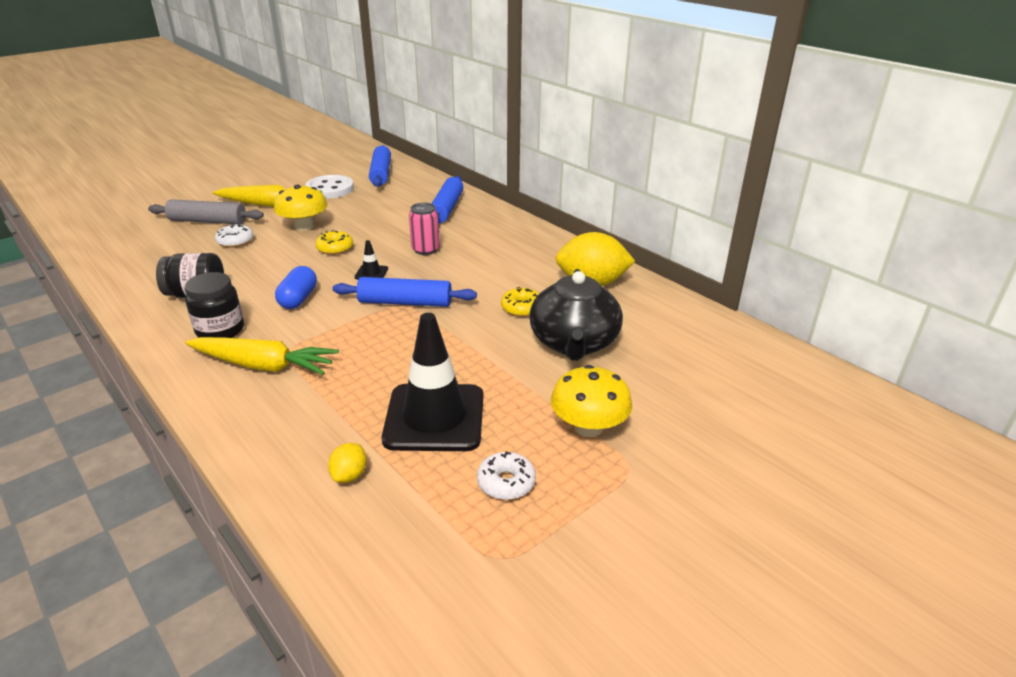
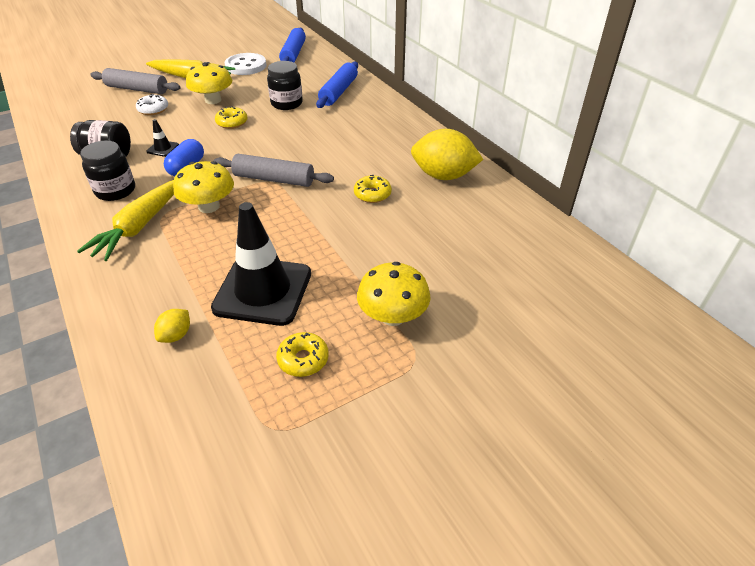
camera: 10 degrees right, 10 degrees up
(263, 366) = (139, 226): yellow carrot -> yellow carrot turned 90 degrees clockwise
(339, 337) = (209, 206): none -> yellow mushroom
(371, 273) = (254, 149): black traffic cone -> black traffic cone (163, 148)
(391, 224) = (286, 103): none -> black jar
(405, 302) = (274, 179): blue rolling pin -> grey rolling pin
(425, 250) = (307, 130): pink can -> none
(506, 482) = (303, 359): white donut -> yellow donut
(574, 343) = (407, 233): black teapot -> none

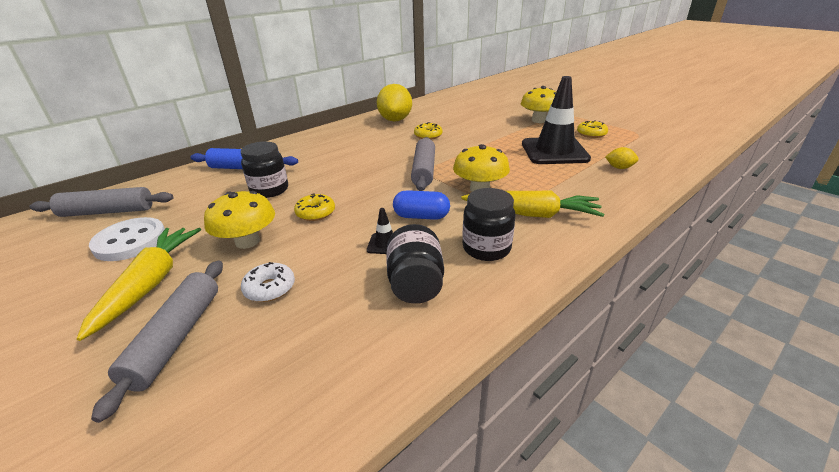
camera: 100 degrees left, 10 degrees down
(293, 54) = (108, 211): blue rolling pin -> grey rolling pin

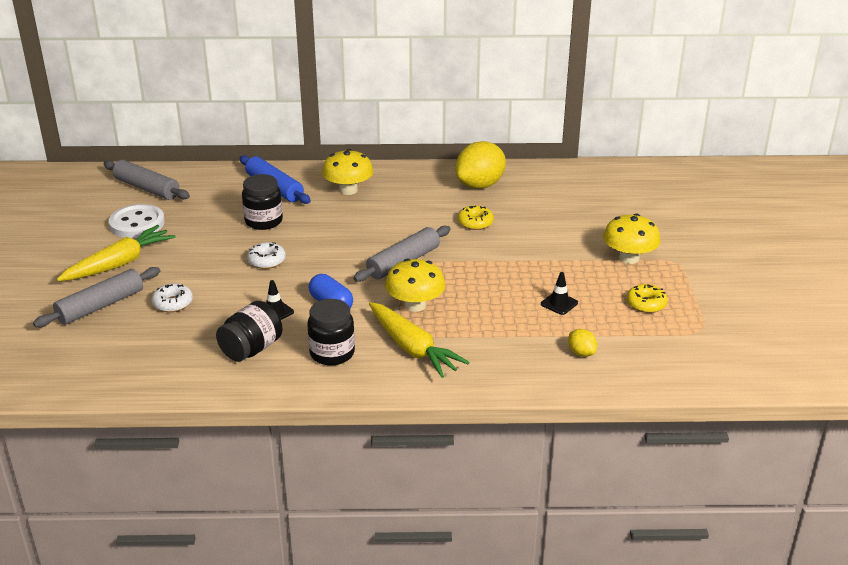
camera: 40 degrees right, 0 degrees up
(247, 241) = (198, 261): yellow mushroom -> yellow mushroom (348, 190)
(315, 213) = (267, 261): yellow donut -> white donut
(554, 151) = (559, 303): black traffic cone -> black traffic cone, size x0.40

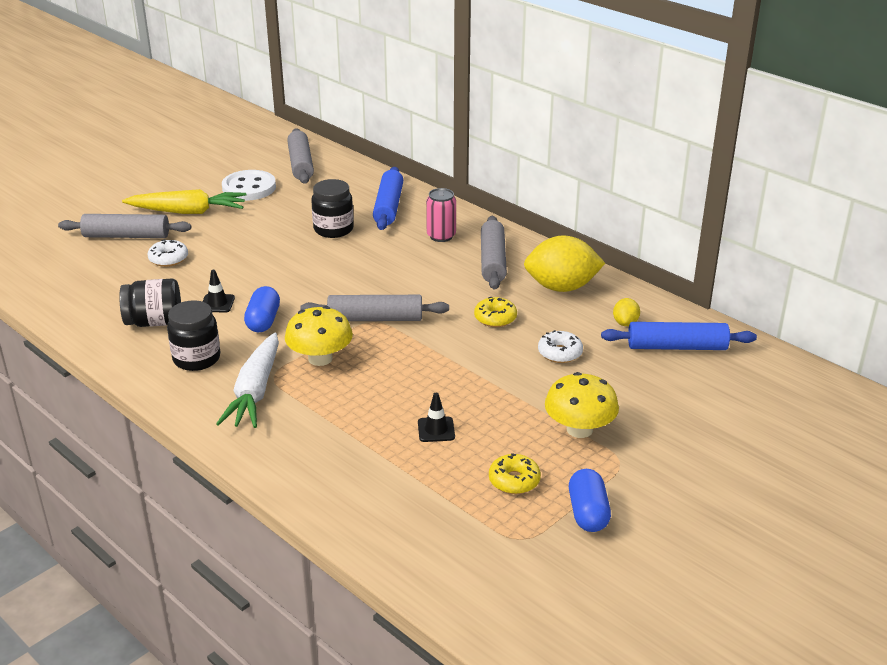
camera: 45 degrees right, 0 degrees up
(267, 261) = (281, 261): white donut -> white donut (560, 353)
(348, 190) = (441, 236): yellow mushroom -> pink can
(410, 189) = (493, 261): none -> grey rolling pin
(412, 348) = (255, 391): yellow carrot -> white carrot
(581, 353) = (373, 483): yellow lemon -> yellow lemon (625, 323)
(598, 187) = (676, 347): none -> blue rolling pin
(707, 297) = (588, 513): none -> blue capsule

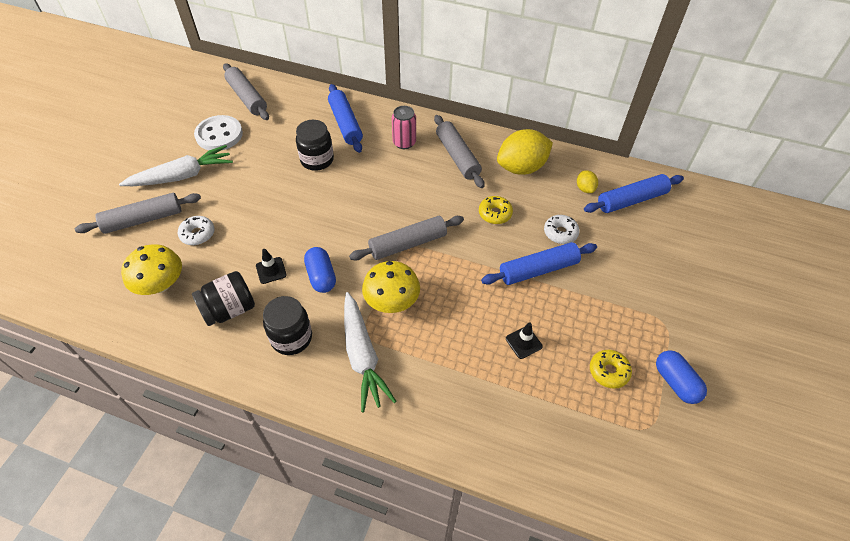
camera: 25 degrees left, 20 degrees up
(188, 212) = (182, 176): yellow carrot -> white carrot
(505, 376) = (538, 269): none -> blue rolling pin
(579, 429) = (619, 303): yellow mushroom -> yellow mushroom (160, 284)

